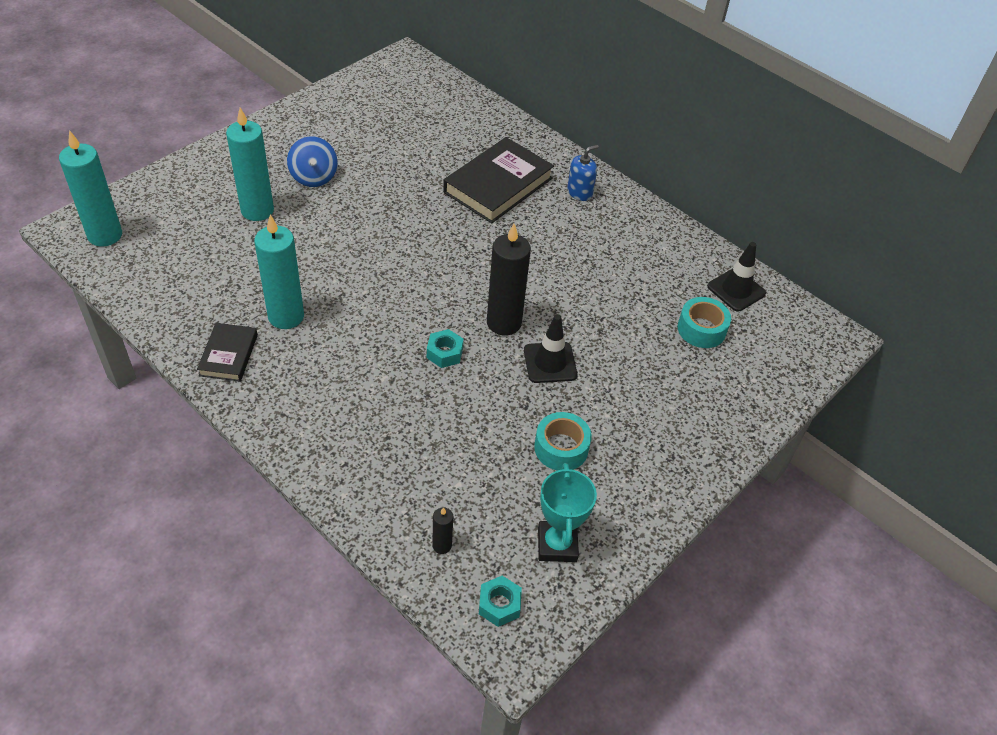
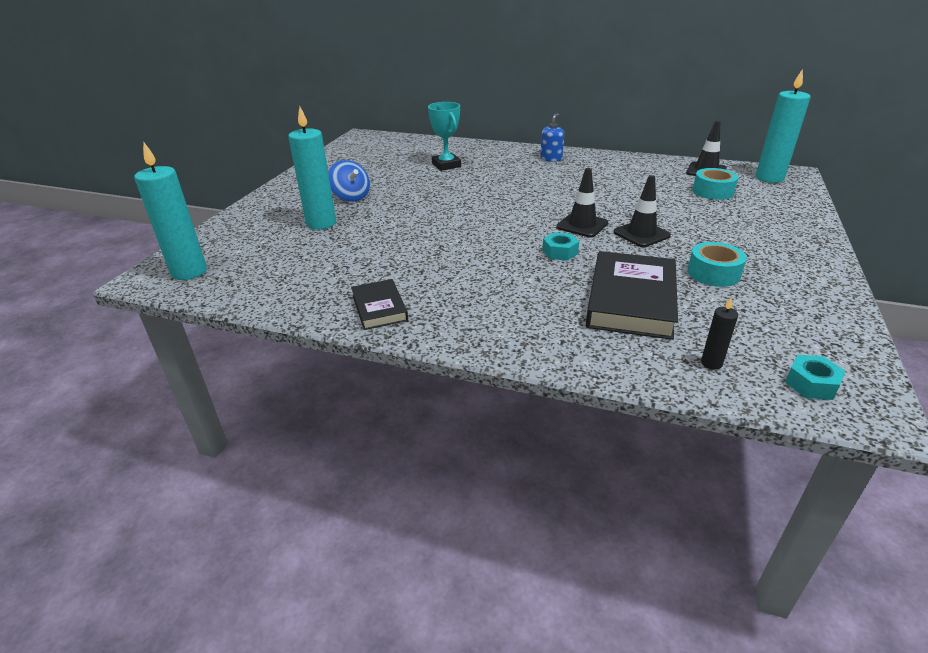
camera: 20 degrees left, 15 degrees down
(286, 316) = (407, 270): turquoise candle -> turquoise candle (769, 178)
(498, 185) = (493, 168): black book -> black book (631, 300)
(504, 323) = (582, 225): black candle -> black traffic cone
(557, 544) = (793, 327): turquoise trophy -> turquoise trophy (446, 165)

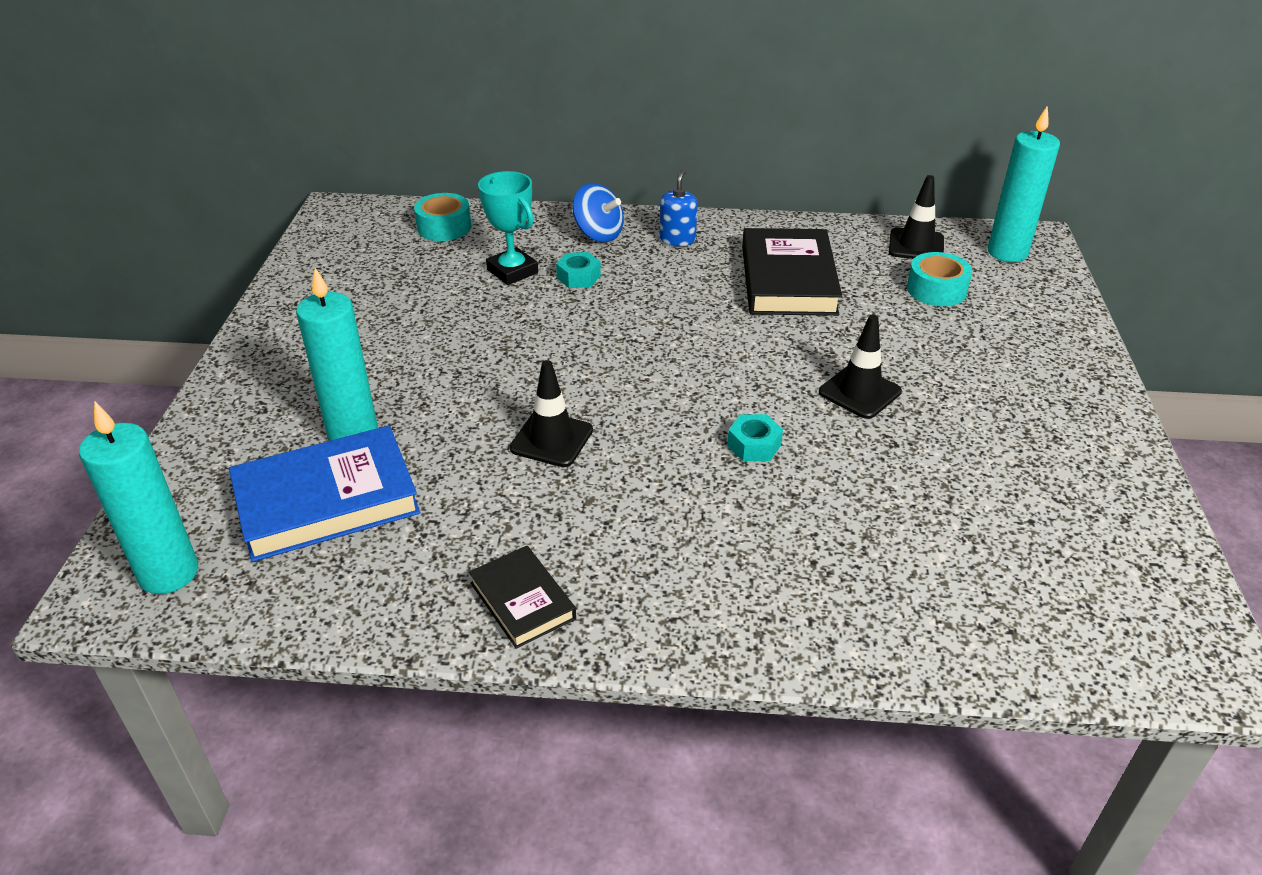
camera: 15 degrees left, 5 degrees up
(291, 250) = (326, 500): none -> blue book
(351, 197) = (378, 364): blue spinning top -> blue spinning top (598, 234)
(582, 225) = (769, 384): black traffic cone -> black traffic cone (551, 439)
(631, 300) = (881, 527): black book -> black book (788, 280)
(711, 363) = (1014, 626): black candle -> none
(713, 273) = (977, 458): turquoise tape -> turquoise tape (444, 227)
(811, 384) = (1140, 639): turquoise nut -> turquoise nut (578, 277)

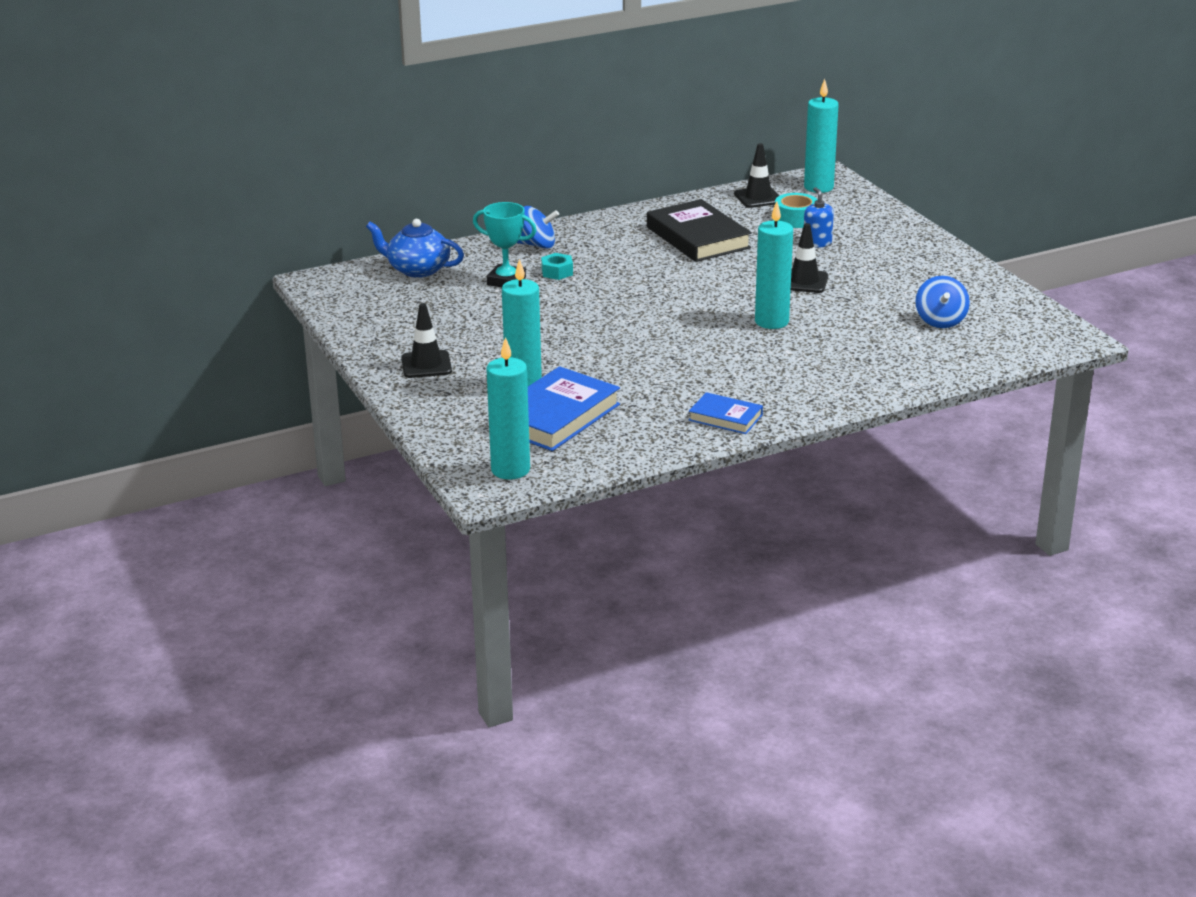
camera: 30 degrees left, 10 degrees down
(444, 227) = (417, 269): turquoise tape -> blue teapot
(522, 601) = (725, 417): black book -> blue book
(551, 439) = (651, 353): black traffic cone -> black traffic cone (426, 365)
(677, 239) = (597, 234): blue soap dispenser -> blue soap dispenser (817, 243)
(754, 445) = (771, 322): turquoise nut -> turquoise candle
(1002, 538) = (940, 321): none -> blue spinning top

